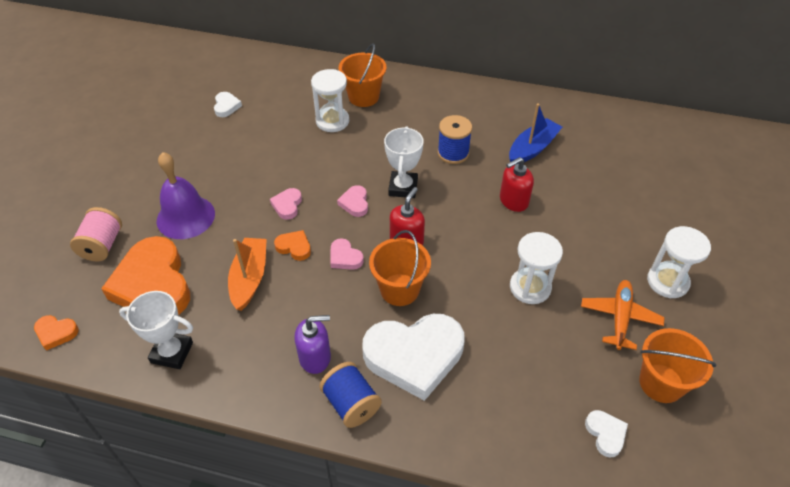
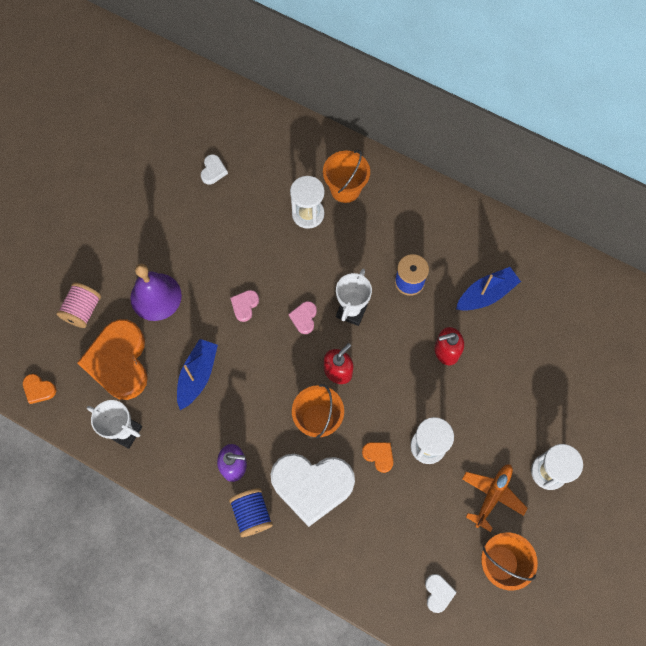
camera: 15 degrees right, 20 degrees up
(249, 278) = (197, 376): orange boat -> blue boat
(294, 247) = (241, 353): orange heart -> orange heart (379, 456)
(345, 257) = (281, 375): pink heart -> none

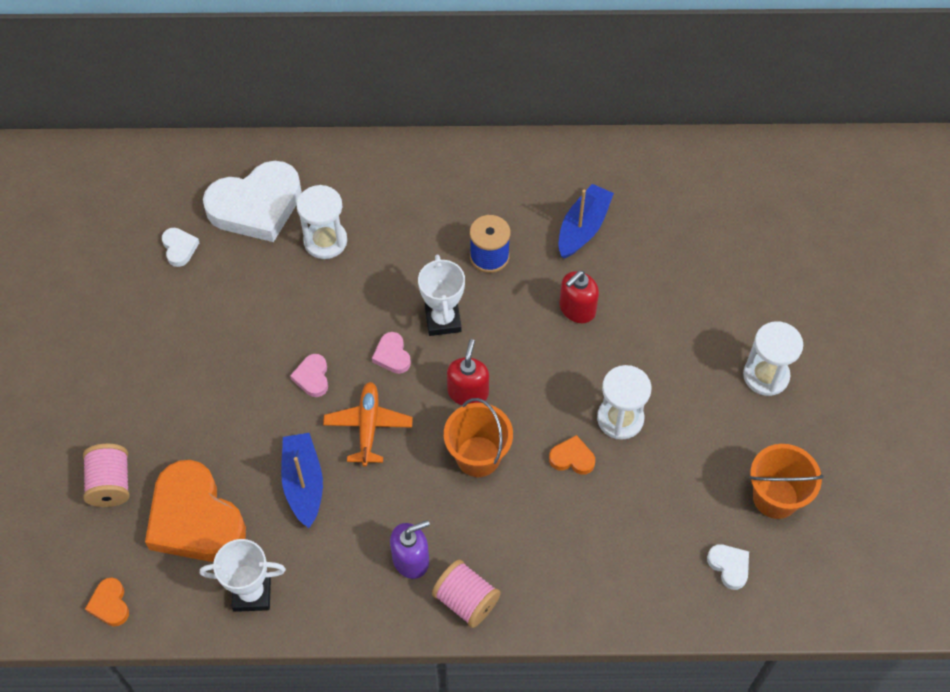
camera: 30 degrees left, 10 degrees down
(39, 389) = (110, 604): orange heart -> orange heart turned 75 degrees clockwise
(156, 296) = (195, 422): purple bell -> none
(252, 514) = (466, 601): blue spool -> pink spool
(312, 486) = (516, 531): white heart -> white heart (256, 206)
(345, 189) = (353, 194): orange bucket -> none
(492, 495) = (722, 432): orange plane -> orange plane (368, 426)

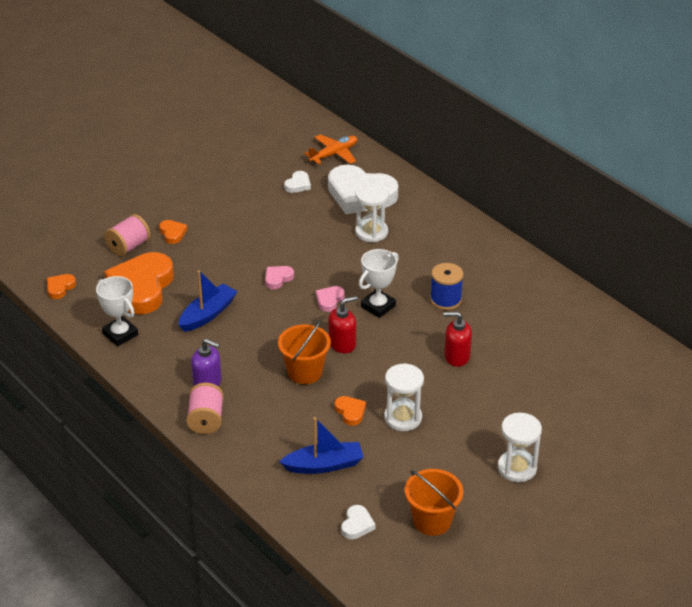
camera: 50 degrees right, 20 degrees down
(134, 424) = (172, 233): none -> orange heart
(368, 426) = (272, 317): orange plane -> orange plane (334, 154)
(583, 228) = (518, 327): blue boat -> blue boat (324, 465)

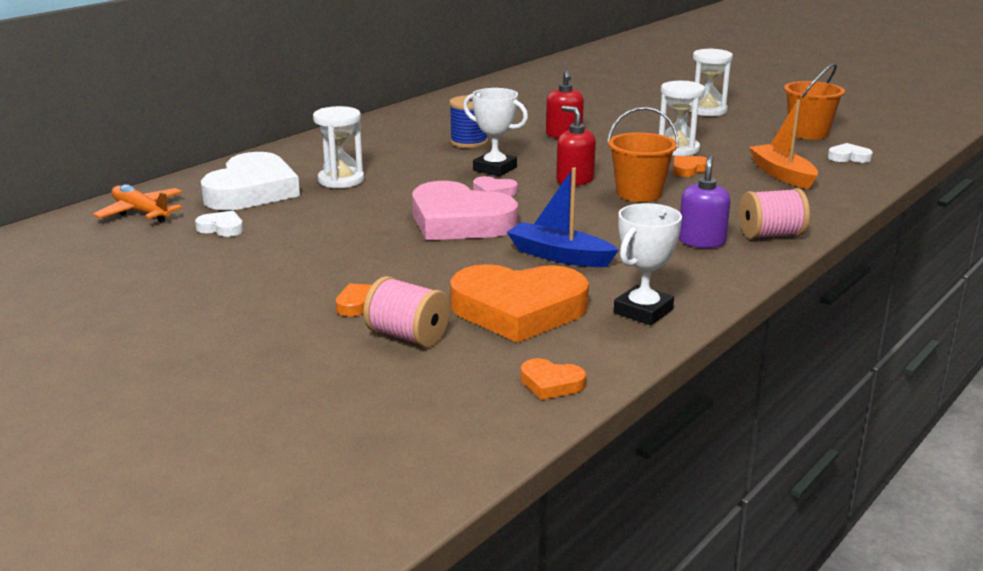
camera: 100 degrees left, 15 degrees down
(278, 279) = (459, 222): pink heart -> pink heart, size x2.36
(324, 465) = (782, 175): blue boat -> orange boat

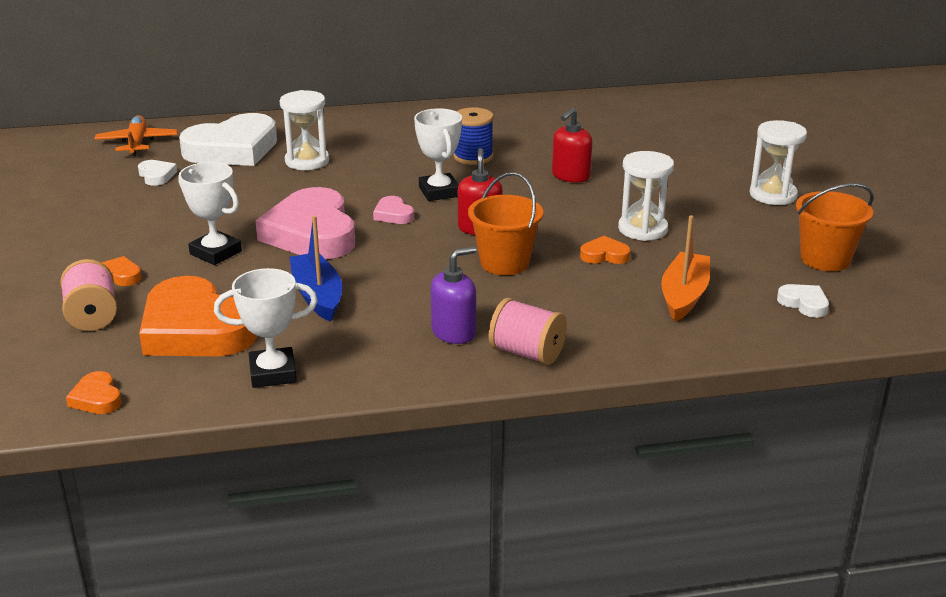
camera: 40 degrees right, 5 degrees up
(410, 259) = (215, 253): none -> white trophy

